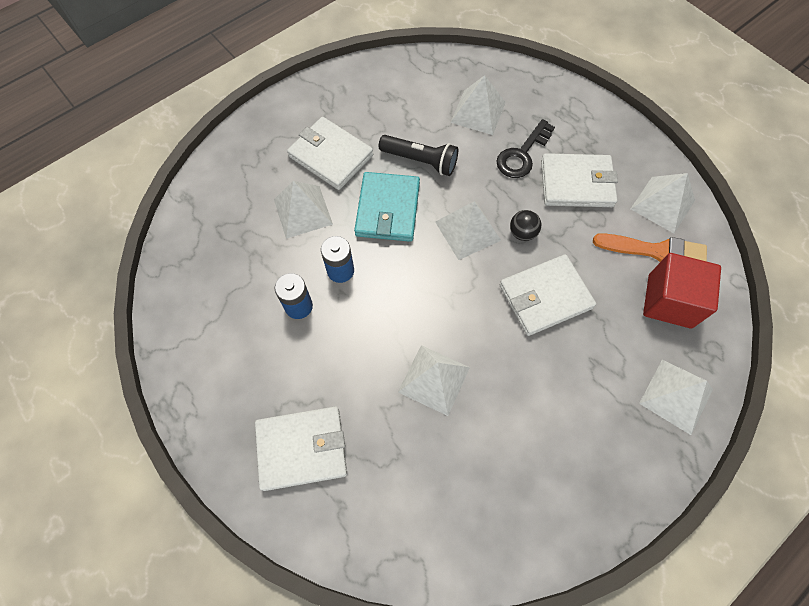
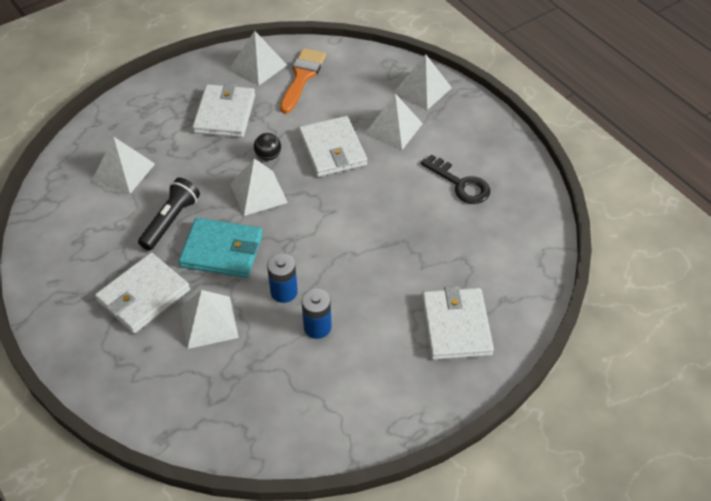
camera: 85 degrees left, 15 degrees down
(434, 379) = (399, 229): white pyramid -> white pyramid (393, 128)
(522, 154) = (184, 145): black key -> black key (460, 184)
(669, 301) = (346, 78): red cube -> none

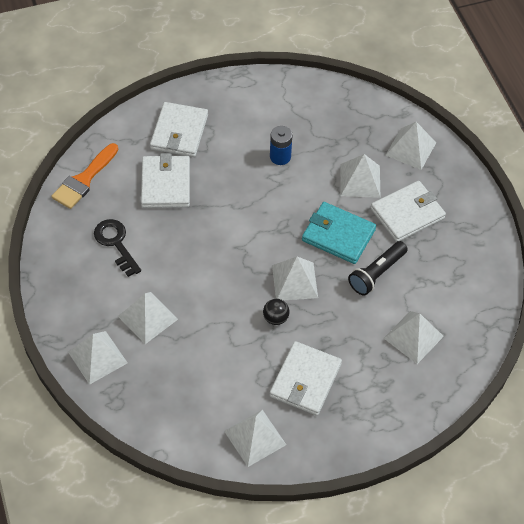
camera: 165 degrees left, 5 degrees up
(148, 384) = (410, 149): none -> white pyramid
(284, 292) = (297, 189): blue battery -> none
(302, 77) = (213, 408): orange brush -> orange brush (84, 180)
(332, 149) = (214, 309): white wallet -> white wallet (166, 184)

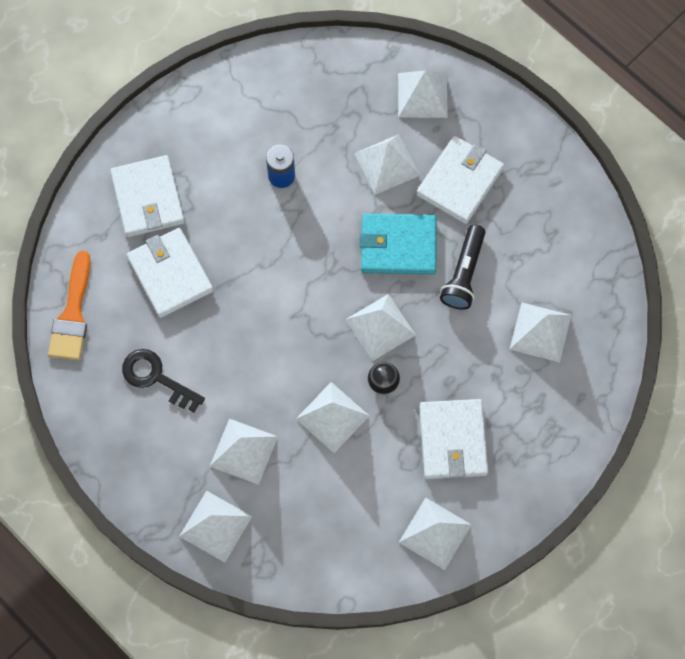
camera: 25 degrees left, 15 degrees up
(225, 324) = (332, 417): none -> white pyramid

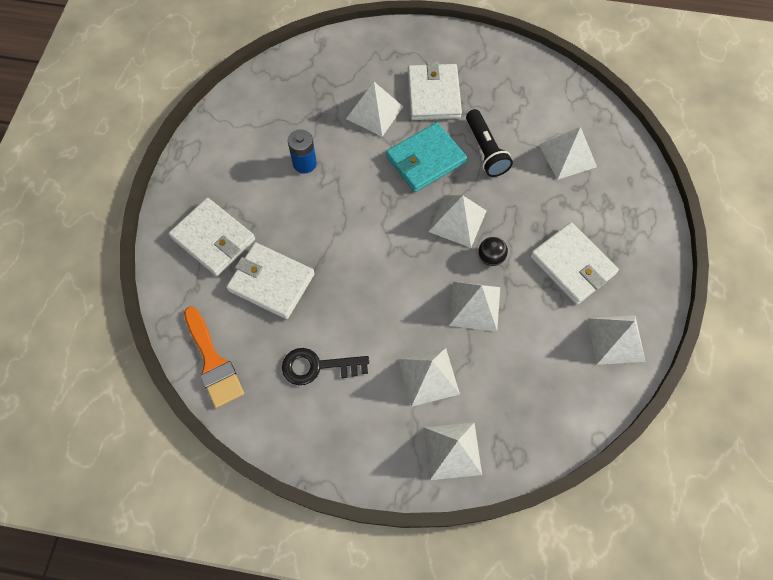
camera: 35 degrees left, 5 degrees down
(422, 95) = (364, 57): white pyramid -> none

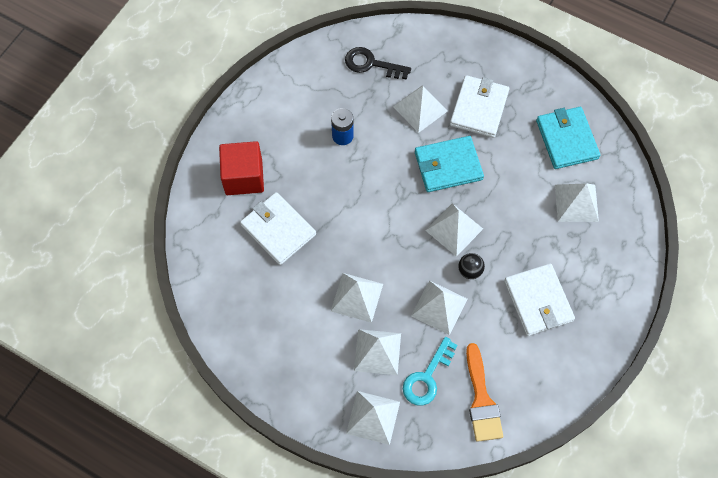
camera: 20 degrees right, 0 degrees up
(213, 239) = (244, 177): white wallet -> red cube
(213, 362) = (209, 280): orange brush -> orange brush (481, 400)
(317, 366) = (290, 312): black key -> black key (371, 64)
(485, 150) = (504, 174): black flashlight -> none
(492, 385) = (427, 377): none -> turquoise key
(532, 98) = (567, 139): none -> turquoise wallet
(616, 339) = (548, 377): white pyramid -> white pyramid (357, 297)

